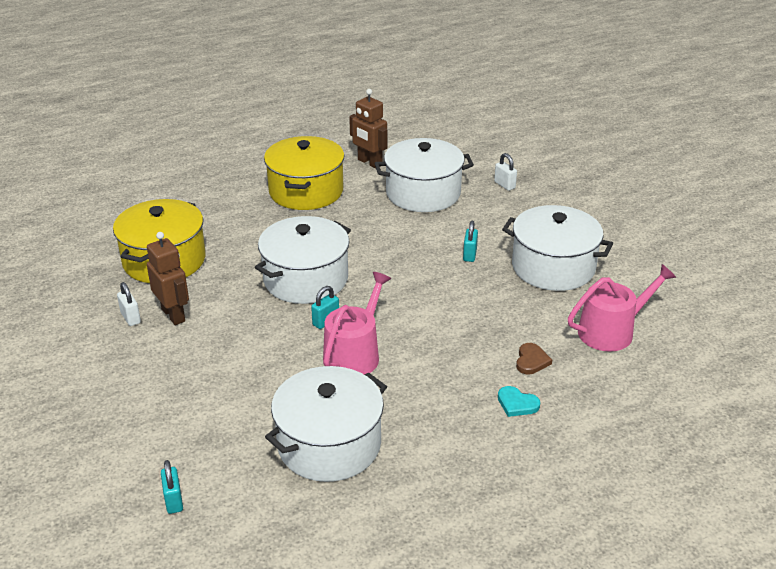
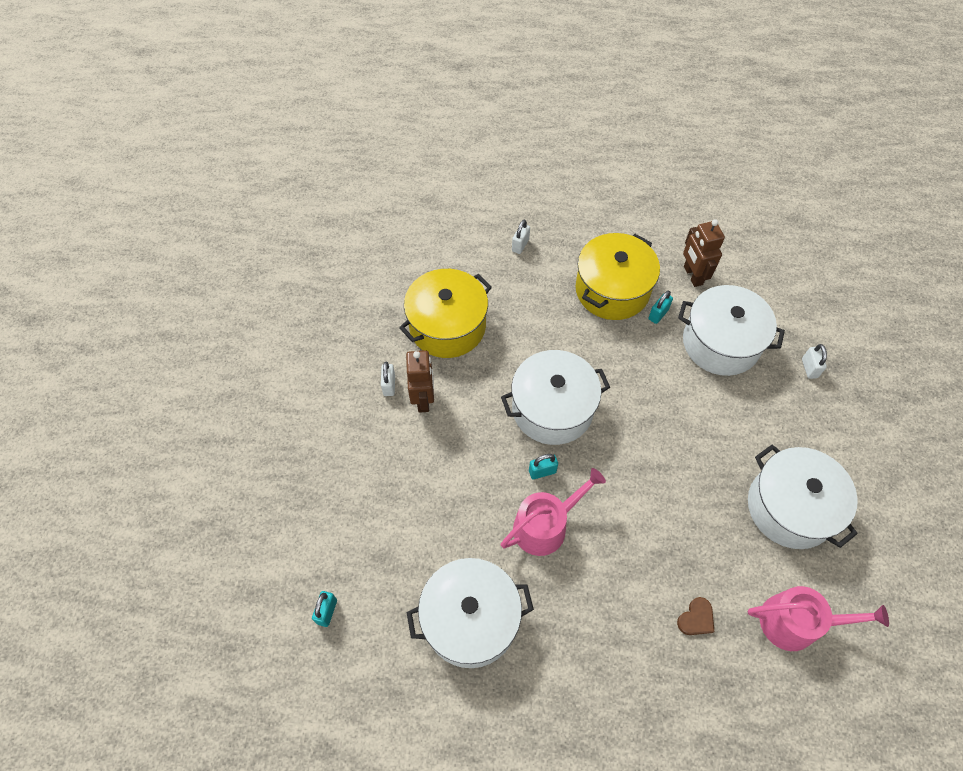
camera: 30 degrees right, 25 degrees up
(200, 189) = (520, 245): none -> white padlock
(469, 255) = (718, 450): turquoise padlock -> turquoise padlock (658, 314)
(517, 404) = (652, 663): turquoise heart -> none

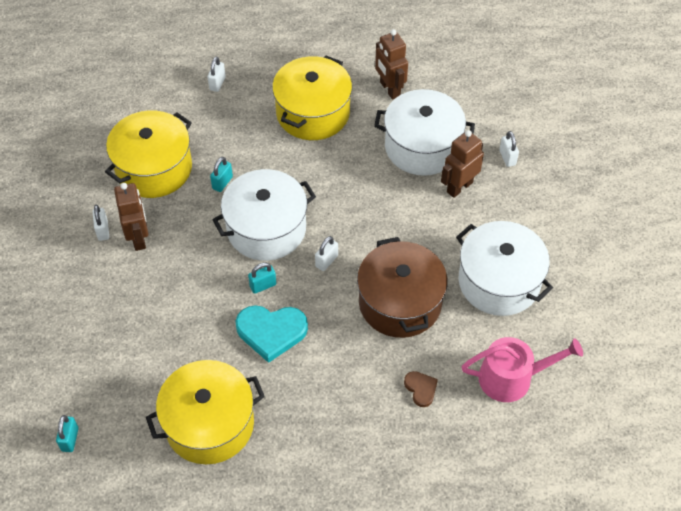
camera: 10 degrees left, 5 degrees down
(470, 619) = (209, 424): white pot -> yellow pot
(545, 525) = (271, 332): pink watering can -> turquoise heart
(610, 455) = (326, 261): none -> white padlock
(658, 314) = (359, 129): turquoise padlock -> turquoise padlock (222, 183)
(682, 514) = (400, 302): none -> brown pot
(696, 618) = (421, 389): brown heart -> brown heart turned 60 degrees counterclockwise
(756, 393) = (459, 187): none -> brown robot

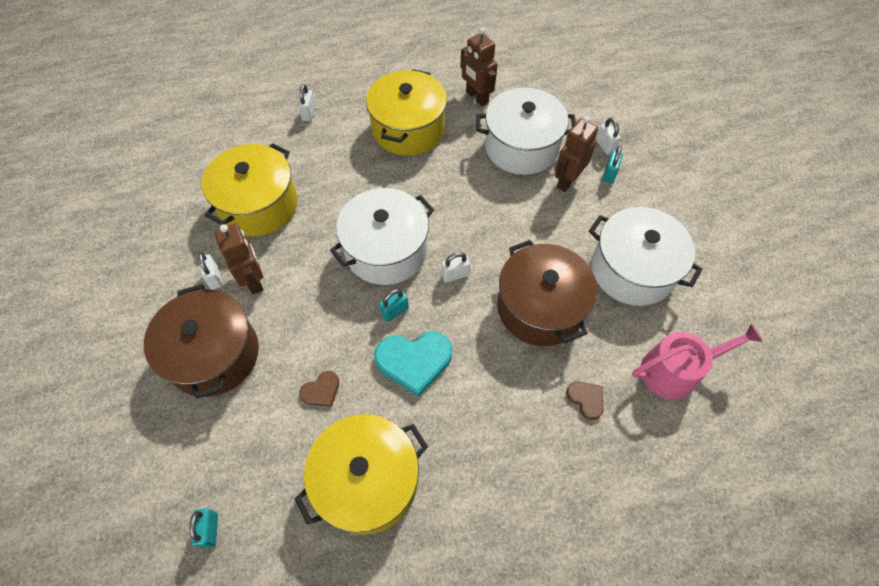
camera: 10 degrees left, 5 degrees up
(93, 298) = (214, 354): none -> brown pot
(183, 344) = (321, 390): none -> brown heart
(222, 183) = (332, 210): turquoise padlock -> turquoise padlock (609, 174)
(326, 261) = (455, 275): white padlock -> white padlock turned 45 degrees clockwise

